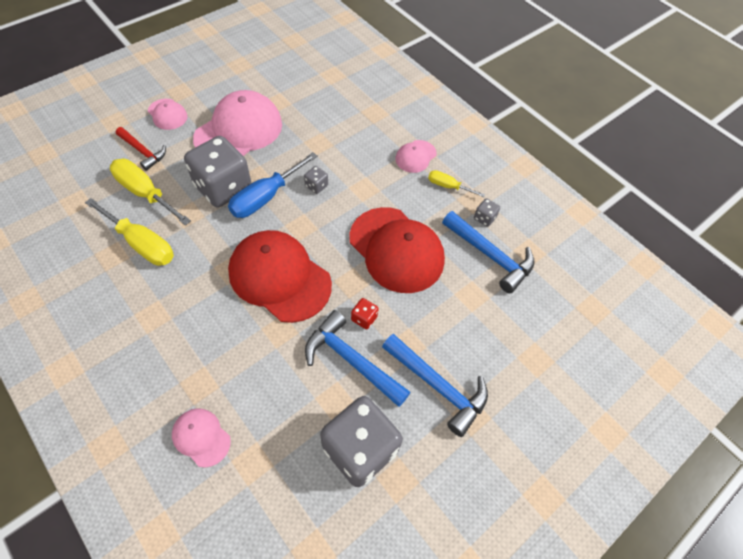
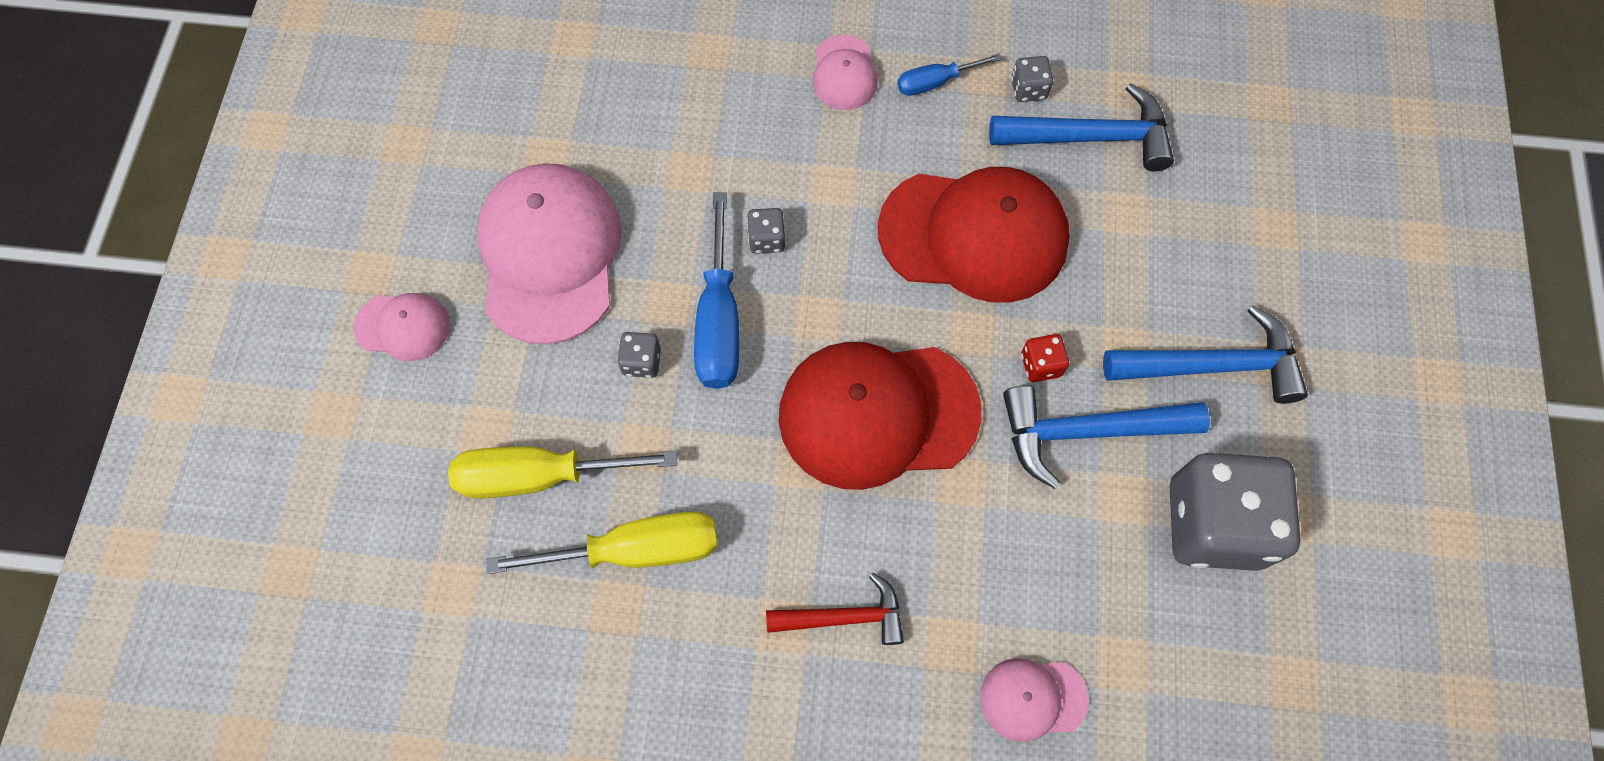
camera: 40 degrees left, 10 degrees up
(143, 152) = (447, 419): red hammer -> red hammer (844, 617)
(223, 187) = (642, 362): grey dice -> grey dice, size x0.40
(448, 186) = (935, 82): yellow screwdriver -> blue screwdriver

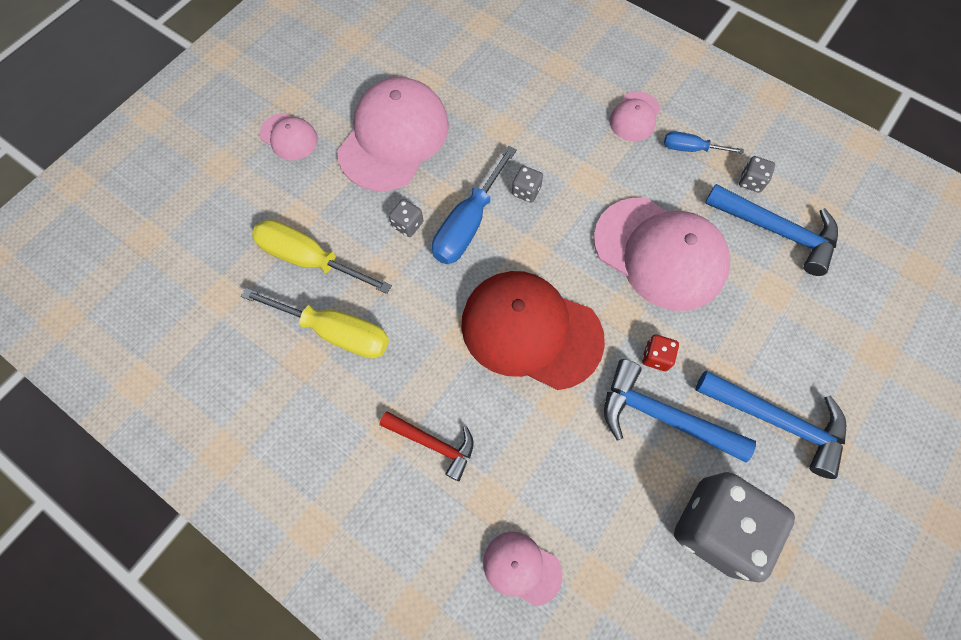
camera: 30 degrees right, 0 degrees up
(974, 235) = (660, 253): red cap -> pink cap

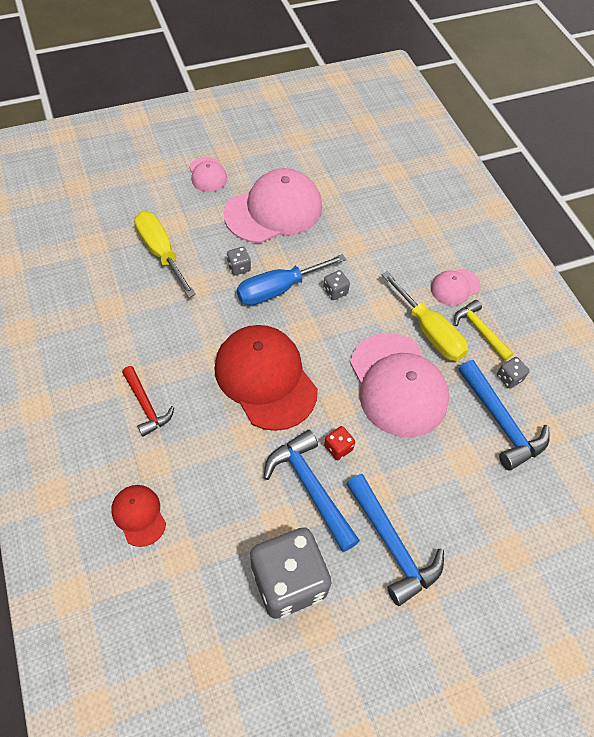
camera: 30 degrees right, 10 degrees down
(336, 332) = (142, 304): yellow screwdriver -> yellow screwdriver (429, 331)
(521, 568) = (139, 515): pink cap -> red cap
(690, 149) = (480, 330): blue screwdriver -> yellow hammer

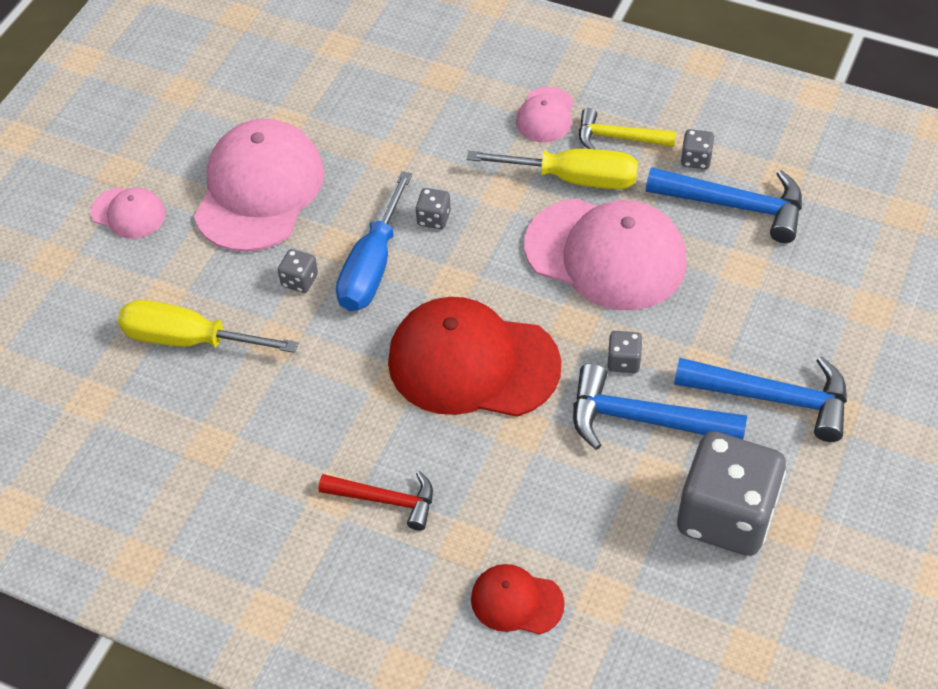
camera: 40 degrees left, 5 degrees down
(338, 448) = (623, 361): red dice -> grey dice

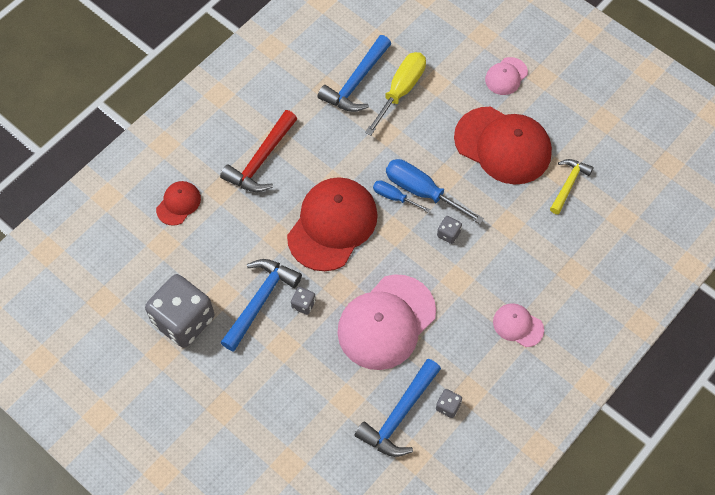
camera: 105 degrees right, 10 degrees up
(259, 190) = (503, 145): pink cap -> red cap
(299, 280) = (424, 152): grey dice -> none
(385, 500) = (261, 160): red hammer -> red hammer, size x1.54
(394, 298) = (394, 197): none -> blue screwdriver
(573, 179) = (455, 324): yellow screwdriver -> none
(618, 137) = (483, 364): yellow hammer -> yellow hammer (568, 184)
(772, 398) = (246, 376): blue hammer -> blue hammer (356, 82)

